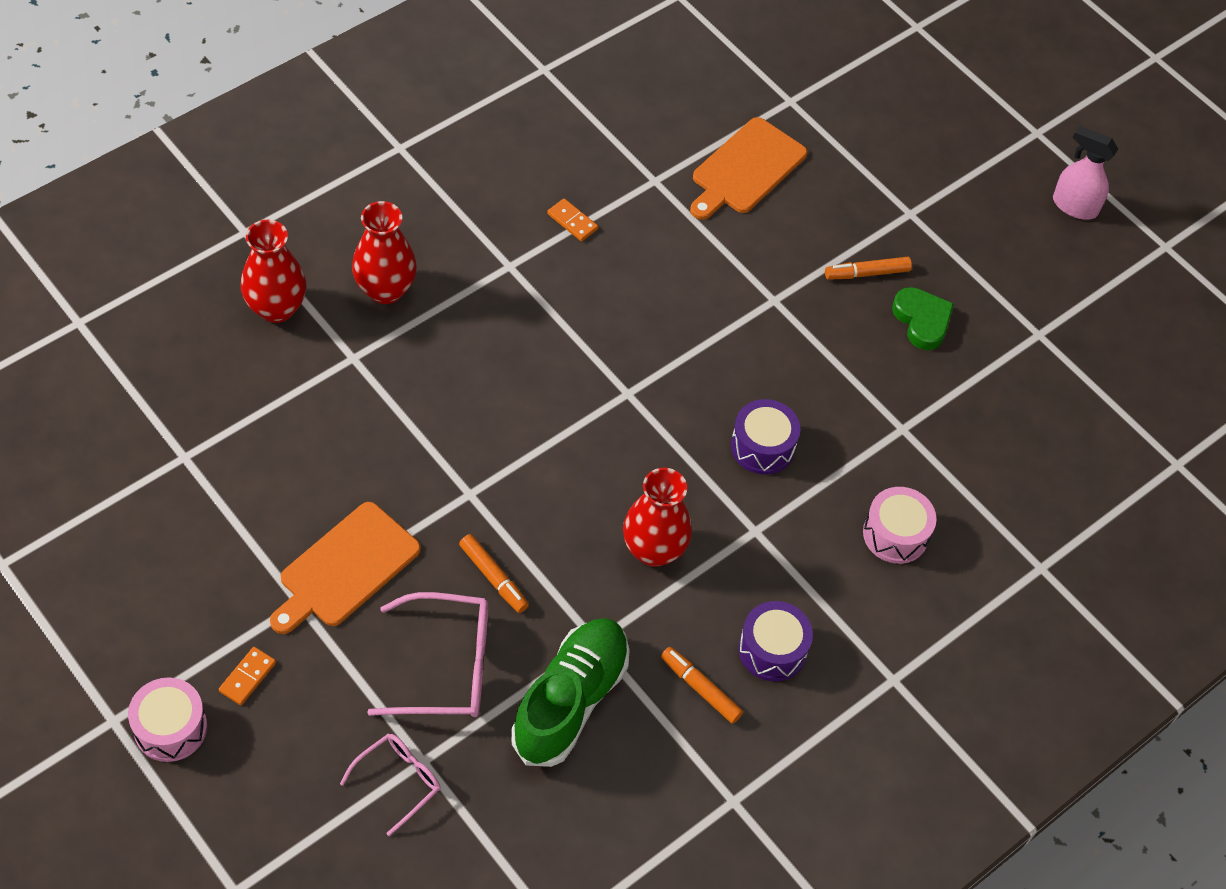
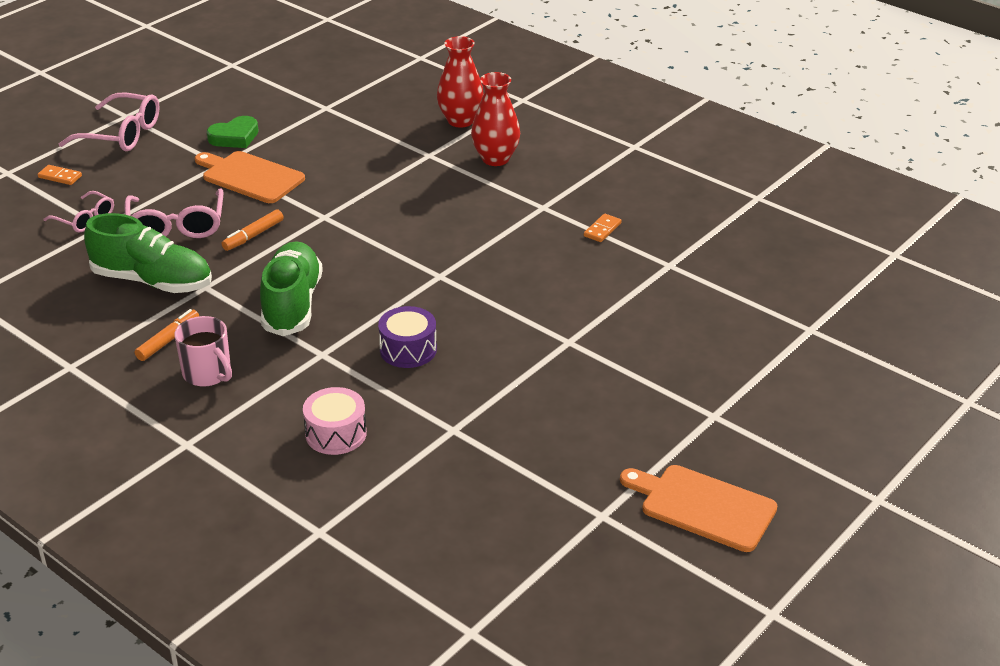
camera: 85 degrees right, 20 degrees down
(170, 728) = (121, 134): pink drum -> pink glasses
(247, 677) = (160, 154): orange domino -> orange domino (60, 177)
(653, 550) = (292, 304): red vase -> green shoe
(746, 169) = (711, 311): orange cutting board -> orange cutting board (703, 506)
(772, 650) = (208, 373): purple drum -> pink mug
(867, 273) = (625, 393): orange marker -> none
(922, 321) = (584, 433): green heart -> green heart (235, 137)
(1074, 206) = (789, 534): pink spray bottle -> none

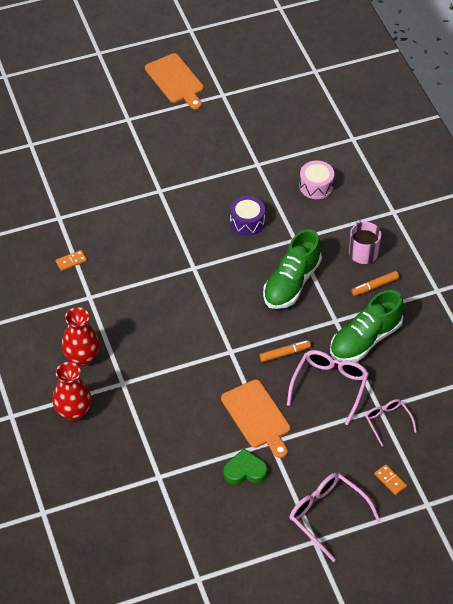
camera: 150 degrees left, 15 degrees up
(152, 281) = (365, 340): green shoe -> green shoe turned 90 degrees counterclockwise

